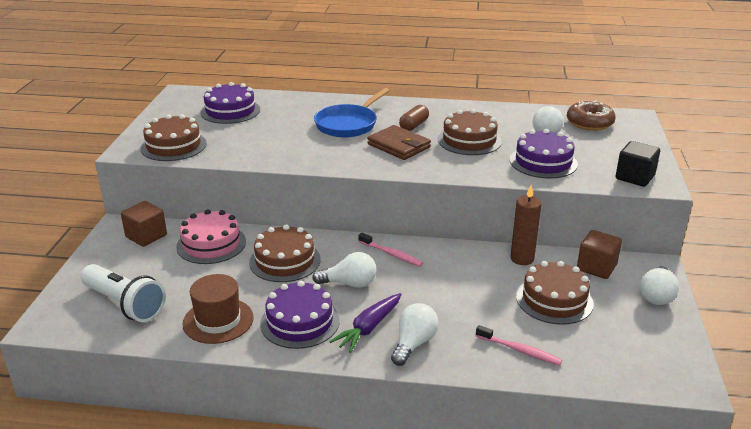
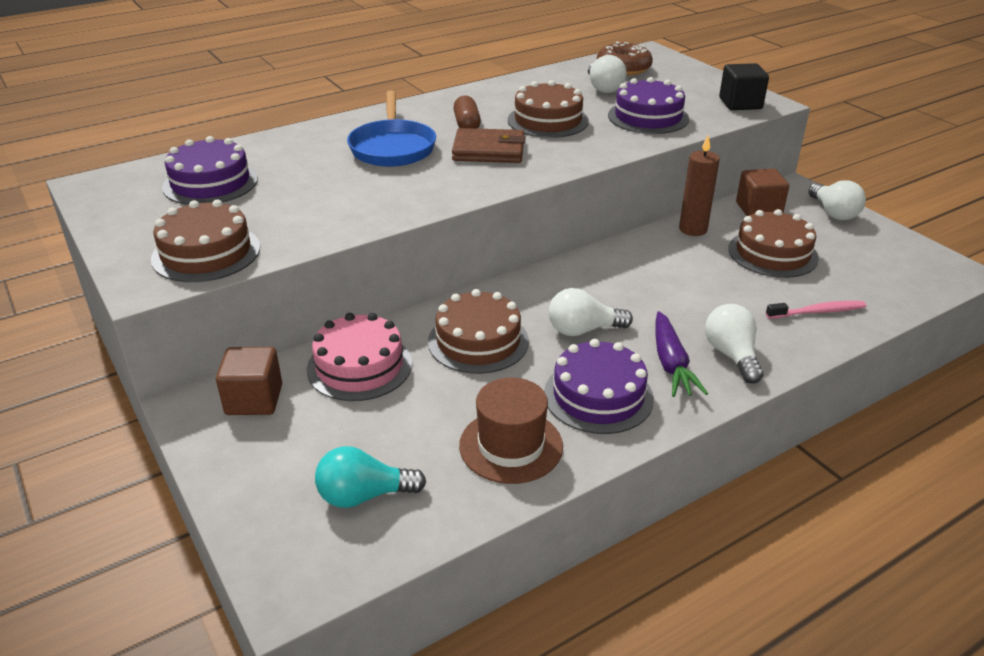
camera: 40 degrees left, 5 degrees up
(124, 304) = (364, 495): white flashlight -> turquoise light bulb
(349, 283) = (583, 330): white light bulb -> white light bulb turned 150 degrees counterclockwise
(391, 254) = (575, 280): pink toothbrush -> none

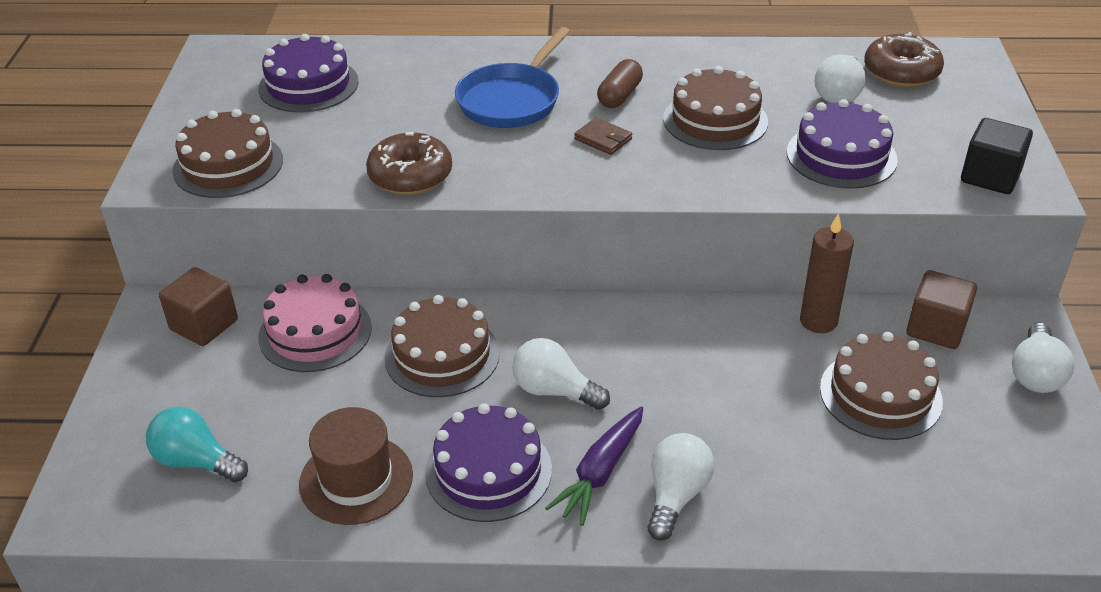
camera: 35 degrees right, 5 degrees up
(375, 212) = (410, 175): none -> brown donut
(488, 150) = (603, 139): brown wallet -> brown wallet, size x0.55
(817, 312) = (842, 494): pink toothbrush -> none

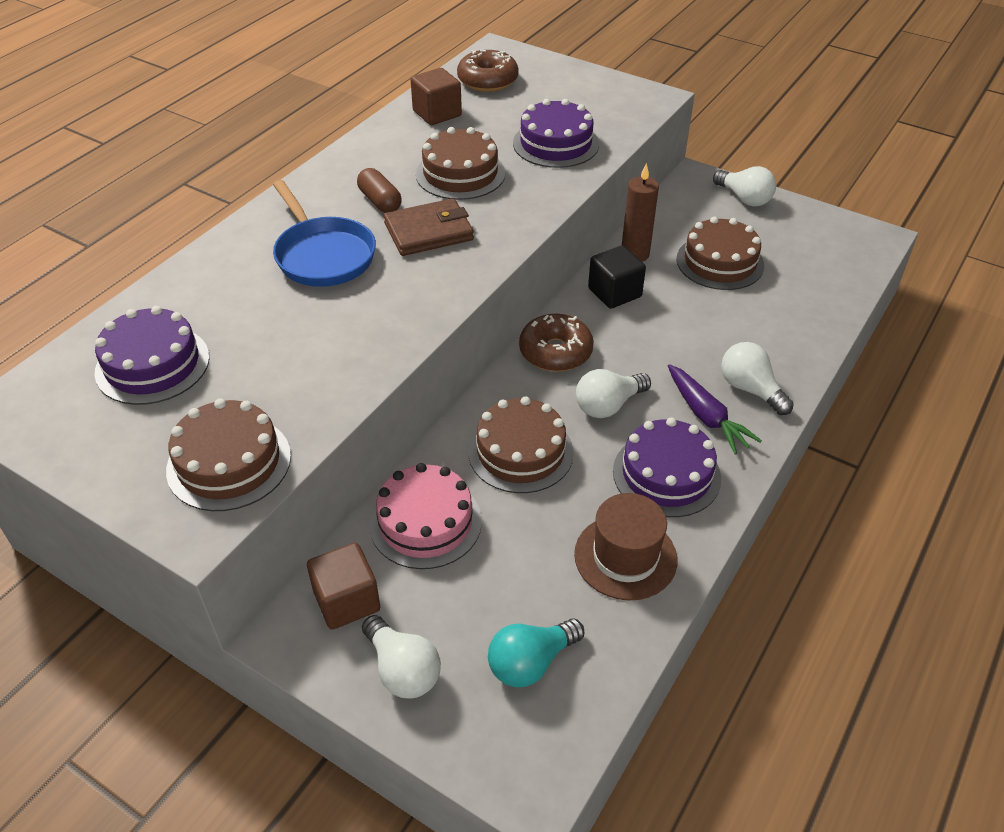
camera: 60 degrees left, 5 degrees up
(410, 175) = (371, 349): brown donut -> brown donut (555, 352)
(603, 139) = (428, 232): brown wallet -> brown wallet, size x1.80
(839, 94) = (486, 113): white light bulb -> white light bulb (402, 670)
(936, 328) = (679, 213): brown cube -> brown cube (437, 113)
(990, 176) = (630, 104): black cube -> black cube (614, 293)

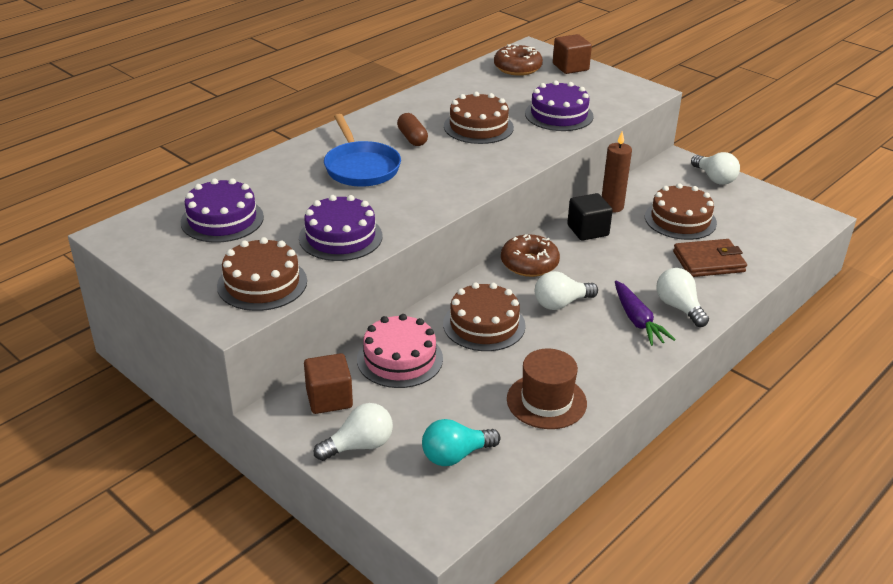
camera: 10 degrees right, 10 degrees down
(402, 670) = (359, 446): white light bulb -> white light bulb turned 90 degrees counterclockwise
(428, 232) = (444, 161): brown wallet -> brown wallet (708, 262)
(437, 113) = (471, 86): brown cube -> brown cube (570, 67)
(666, 474) = (594, 354): purple cake -> purple cake (340, 237)

